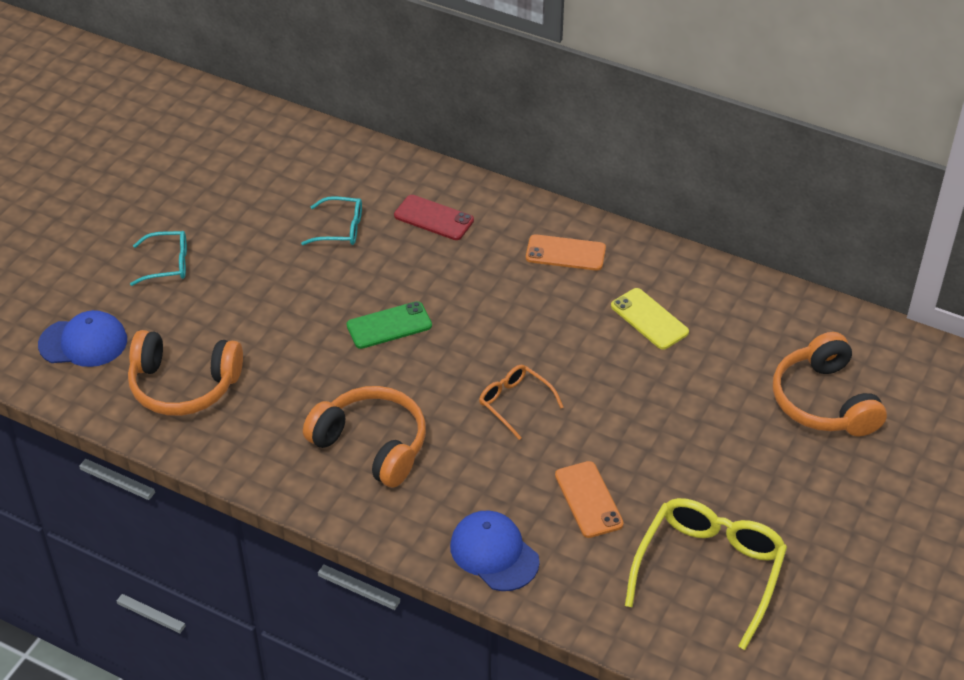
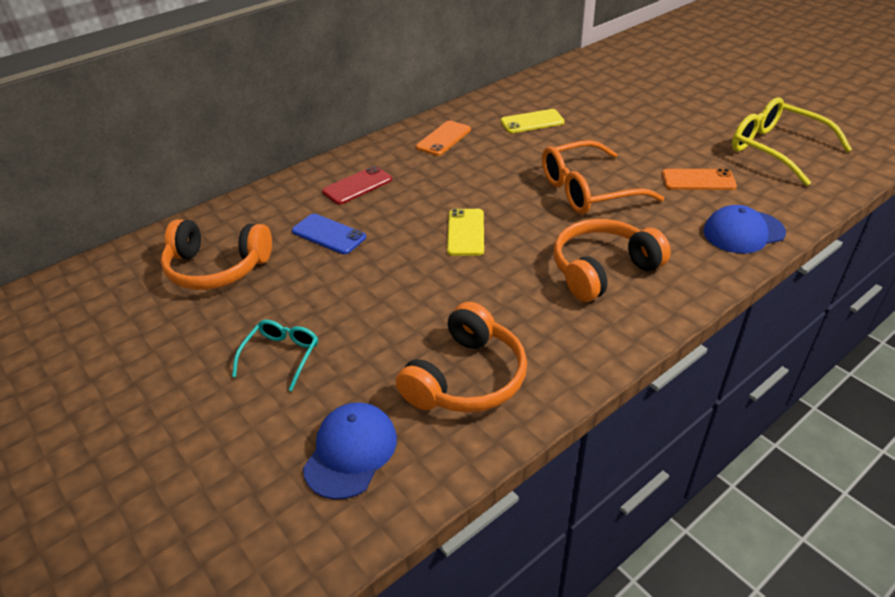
camera: 65 degrees left, 5 degrees down
(341, 229) = (329, 234): turquoise glasses -> blue phone
(389, 325) = (465, 232): green phone -> yellow phone
(514, 402) = (586, 191): orange glasses -> orange glasses, size x1.84
(824, 401) = (638, 83): orange headphones -> orange headphones (217, 268)

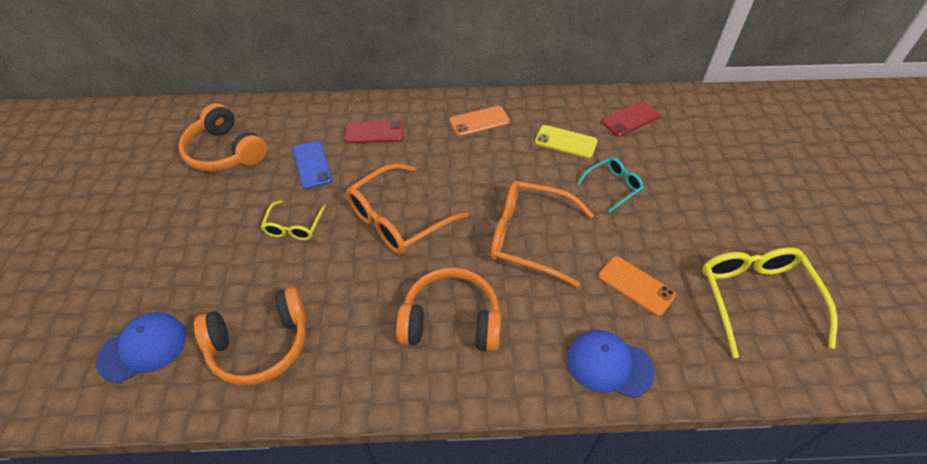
camera: 35 degrees right, 10 degrees up
(282, 355) = (186, 246): turquoise glasses -> turquoise glasses (613, 186)
(376, 284) = (293, 227): none -> yellow glasses
(465, 232) = (397, 220): yellow phone -> orange glasses
(560, 88) = (630, 119): none -> red phone

